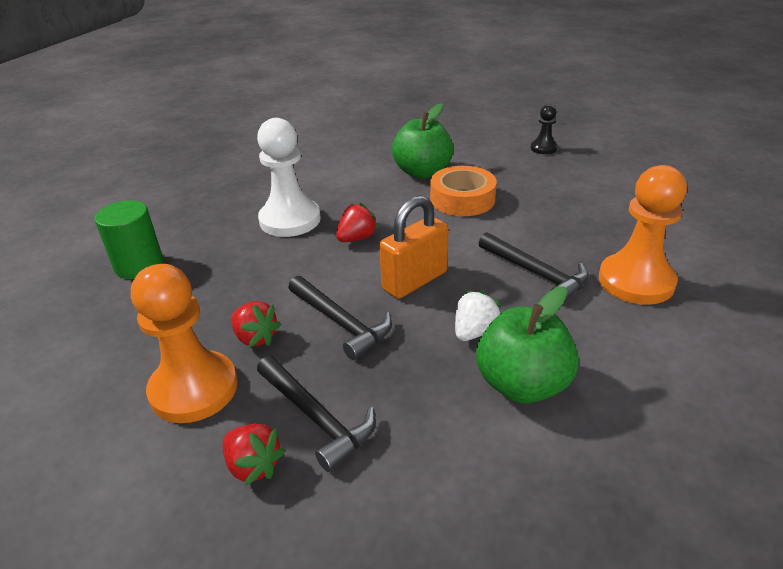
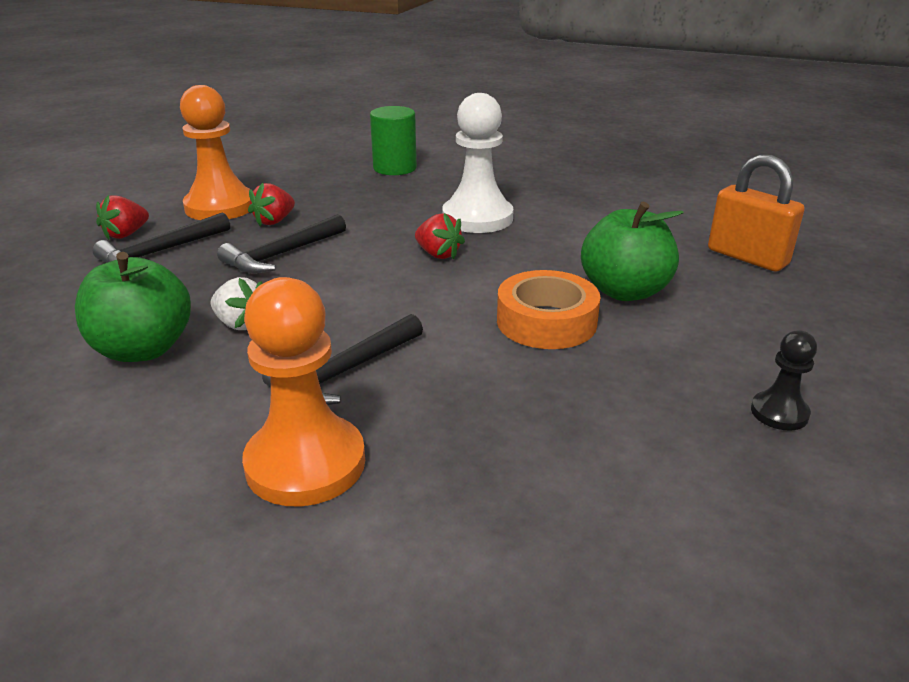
camera: 85 degrees right, 5 degrees down
(415, 281) = (345, 289): orange padlock -> orange padlock (747, 257)

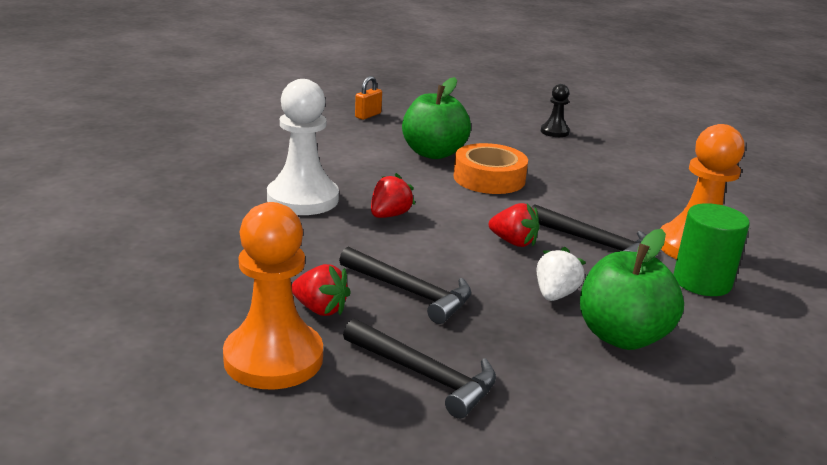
camera: 100 degrees left, 5 degrees down
(126, 234) = (377, 420): red strawberry -> red strawberry (513, 242)
(395, 168) = (139, 246): green cylinder -> green cylinder (702, 282)
(747, 257) = (368, 115): orange padlock -> orange padlock, size x0.54

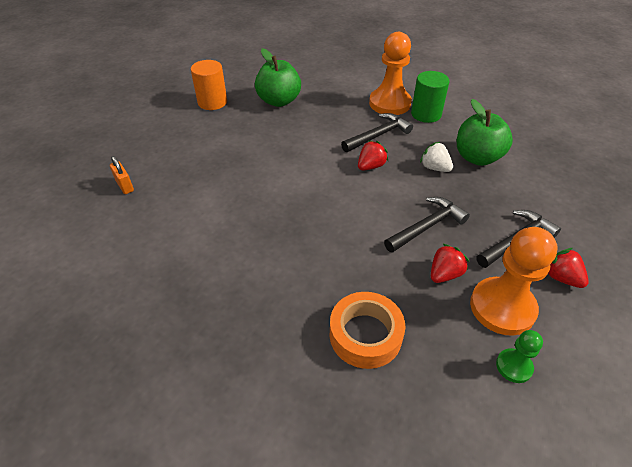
camera: 70 degrees left, 20 degrees up
(170, 366) = (514, 366): none -> green pawn
(302, 199) = (277, 256): white pawn -> none
(389, 215) = (319, 213): red strawberry -> red strawberry (561, 278)
(433, 153) = (222, 167): green apple -> green apple (279, 101)
(489, 178) = (276, 152): orange tape -> orange tape (365, 335)
(554, 132) = (212, 102): black pawn -> orange cylinder

